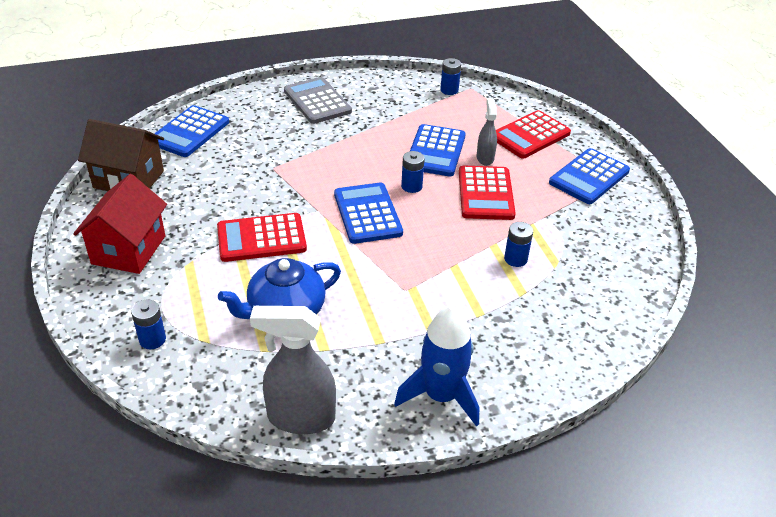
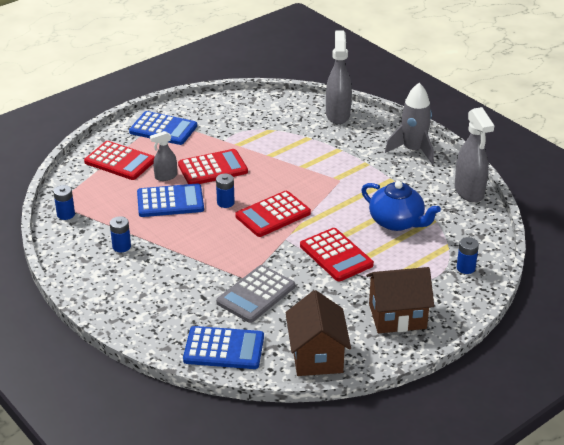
camera: 110 degrees left, 5 degrees down
(129, 250) = (397, 316): red house -> brown house
(317, 101) = (126, 286): grey calculator -> grey calculator (256, 294)
(367, 214) = (273, 215): blue calculator -> red calculator
(441, 396) = (413, 150): blue rocket -> grey rocket
(515, 259) = (277, 145): blue battery -> blue battery (121, 246)
(575, 344) = (338, 115): none -> grey spray bottle

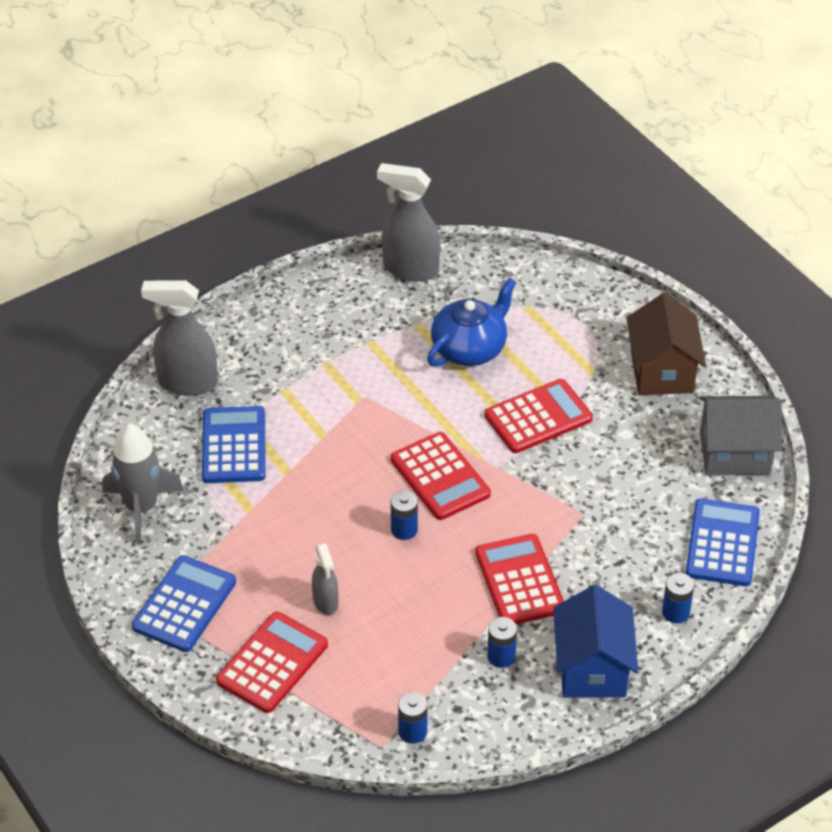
camera: 85 degrees left, 10 degrees up
(110, 286) = (592, 668): none -> blue house
(170, 201) = (393, 596): blue calculator -> blue calculator (233, 446)
(212, 168) = (311, 542): red calculator -> red calculator (519, 581)
(256, 294) = (616, 505): grey calculator -> none
(317, 356) = (734, 453): brown house -> grey house
(413, 150) = (300, 310): grey rocket -> grey rocket (141, 508)
(465, 268) = (571, 297): blue battery -> blue battery (675, 612)
(469, 192) = (410, 269): grey spray bottle -> grey spray bottle turned 150 degrees counterclockwise

